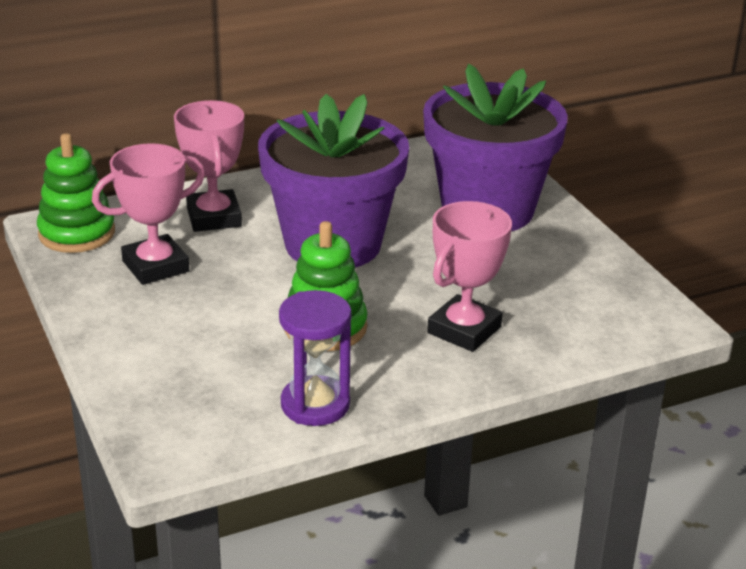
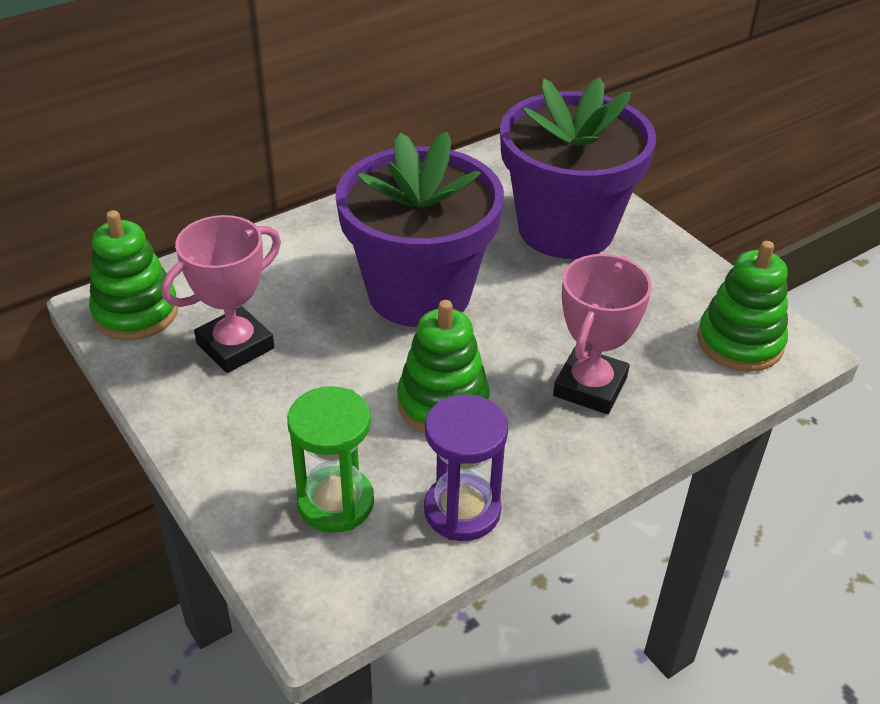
camera: 10 degrees left, 10 degrees up
(207, 386) = (335, 502): none -> green hourglass
(214, 217) = (282, 273): pink trophy -> none
(619, 312) = (740, 342): none -> green stacking toy

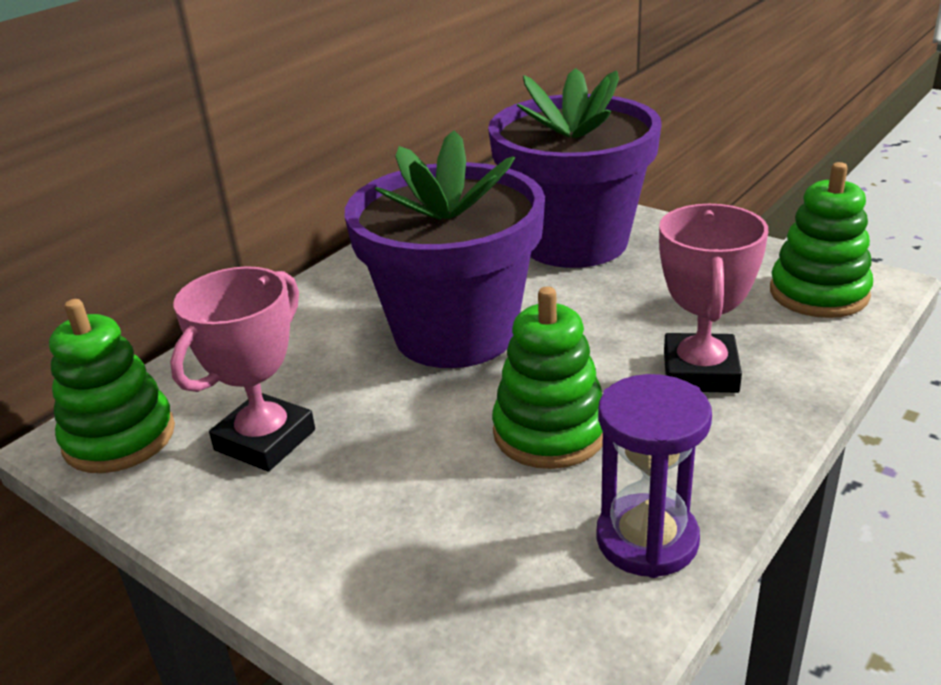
camera: 15 degrees left, 10 degrees down
(335, 502) = (486, 578): green hourglass -> none

